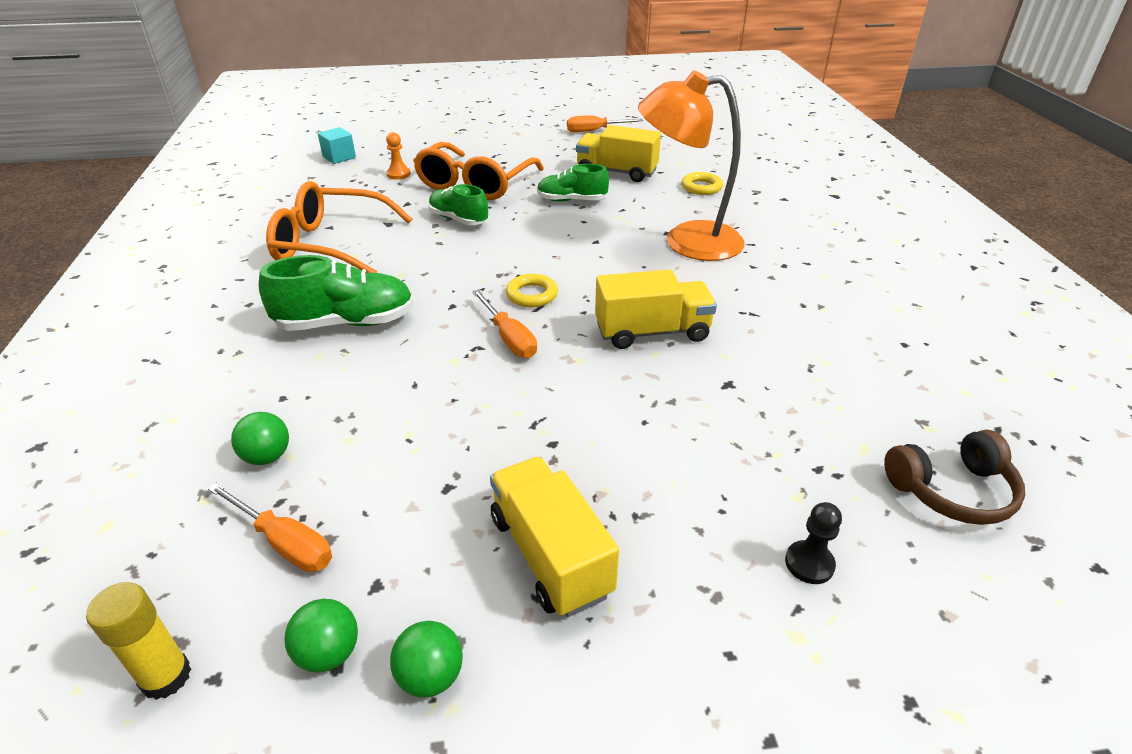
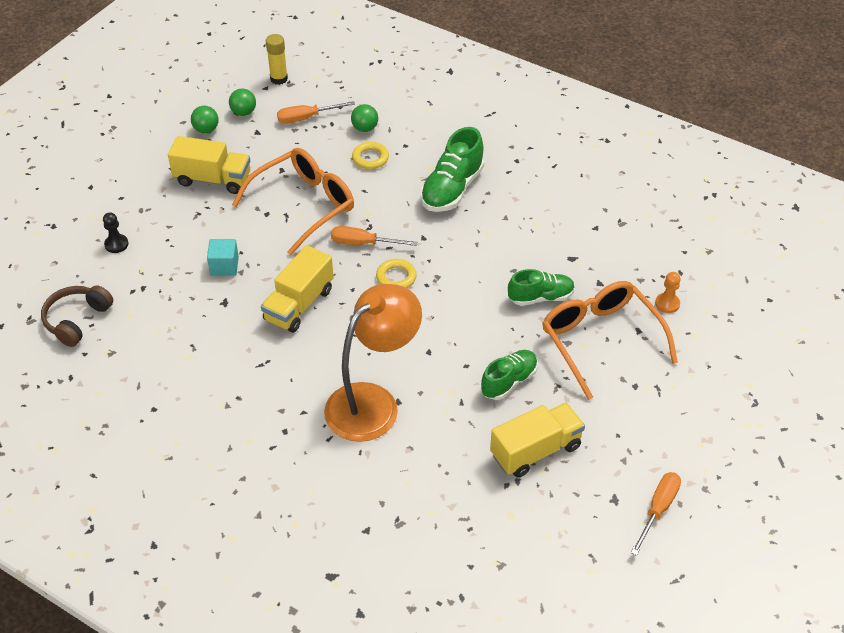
camera: 130 degrees right, 10 degrees up
(331, 244) = (565, 218): orange glasses -> orange glasses (304, 205)
(339, 157) = (744, 284): turquoise cube -> turquoise cube (224, 266)
(701, 187) = (446, 488): yellow ring -> yellow ring (370, 158)

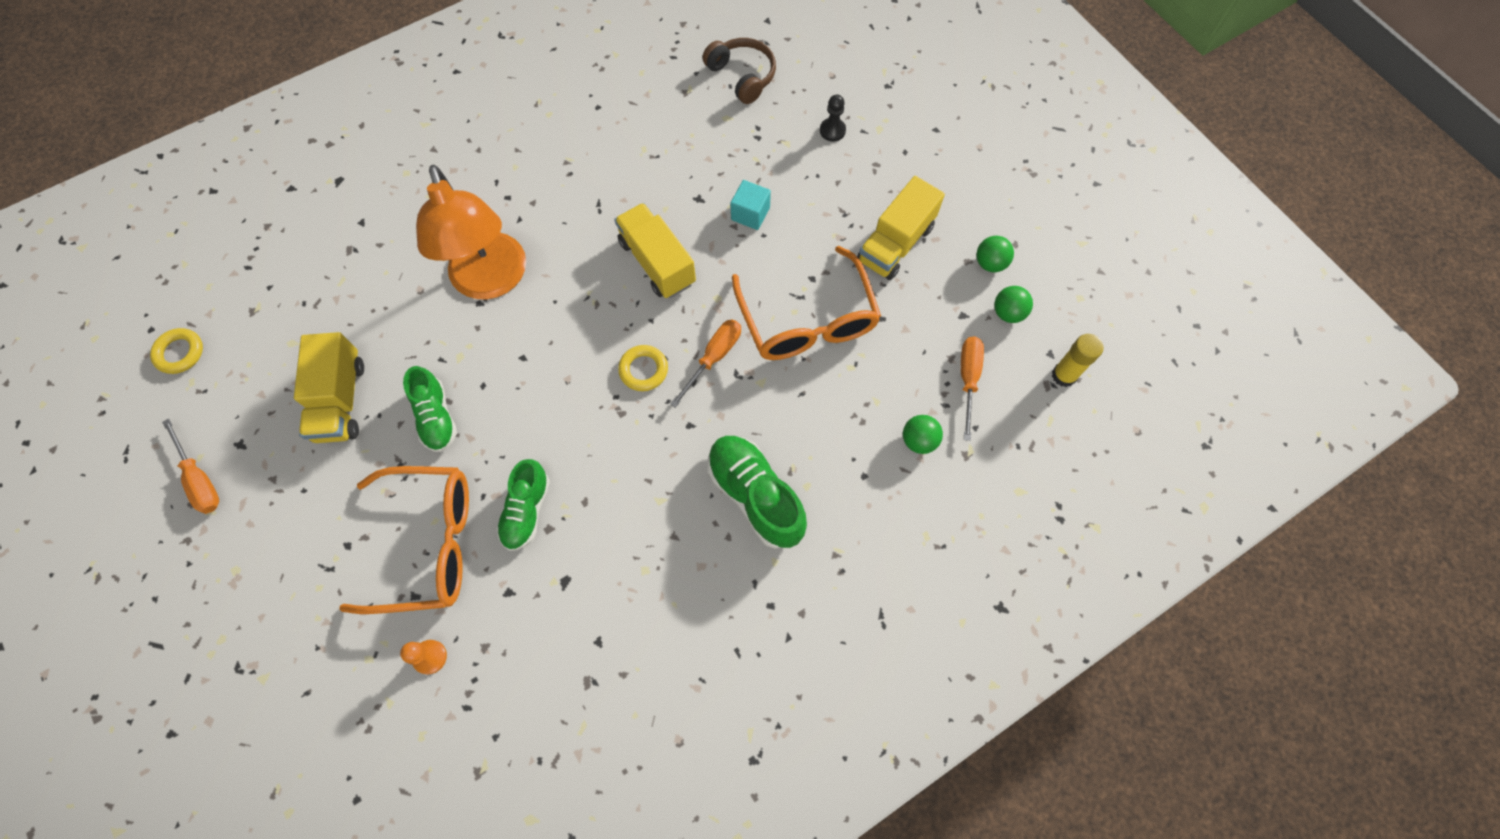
camera: 115 degrees right, 20 degrees up
(370, 158) = (857, 424): yellow ring -> yellow ring (180, 353)

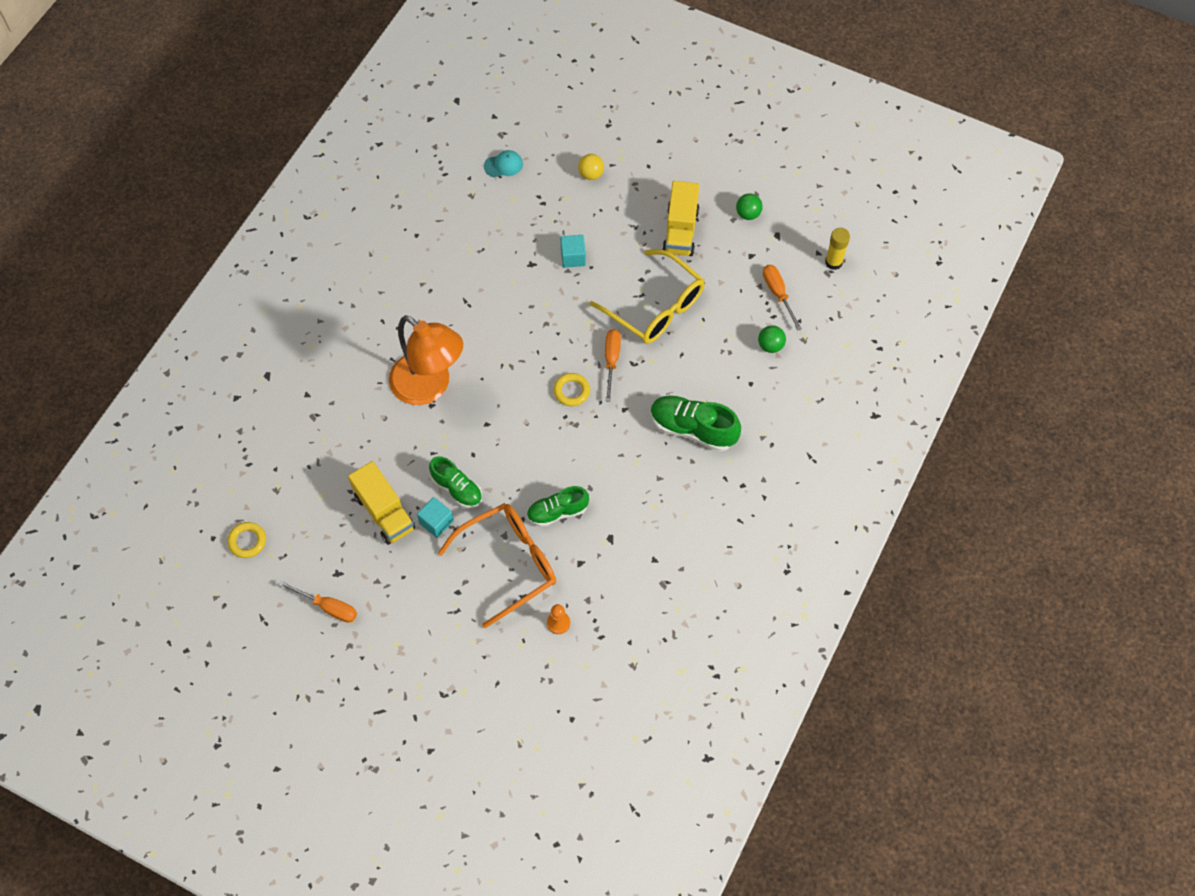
camera: 30 degrees left, 5 degrees down
(386, 445) = (436, 522): none -> turquoise cube
(526, 511) = (557, 512): green shoe -> green shoe turned 90 degrees clockwise
(657, 262) = (533, 319): yellow truck -> none
(742, 76) = (503, 165): brown headphones -> turquoise cap
(807, 320) = (656, 307): orange glasses -> yellow glasses
(832, 130) = (591, 174): black pawn -> yellow ball
(1008, 313) = (777, 240): green ball -> none

